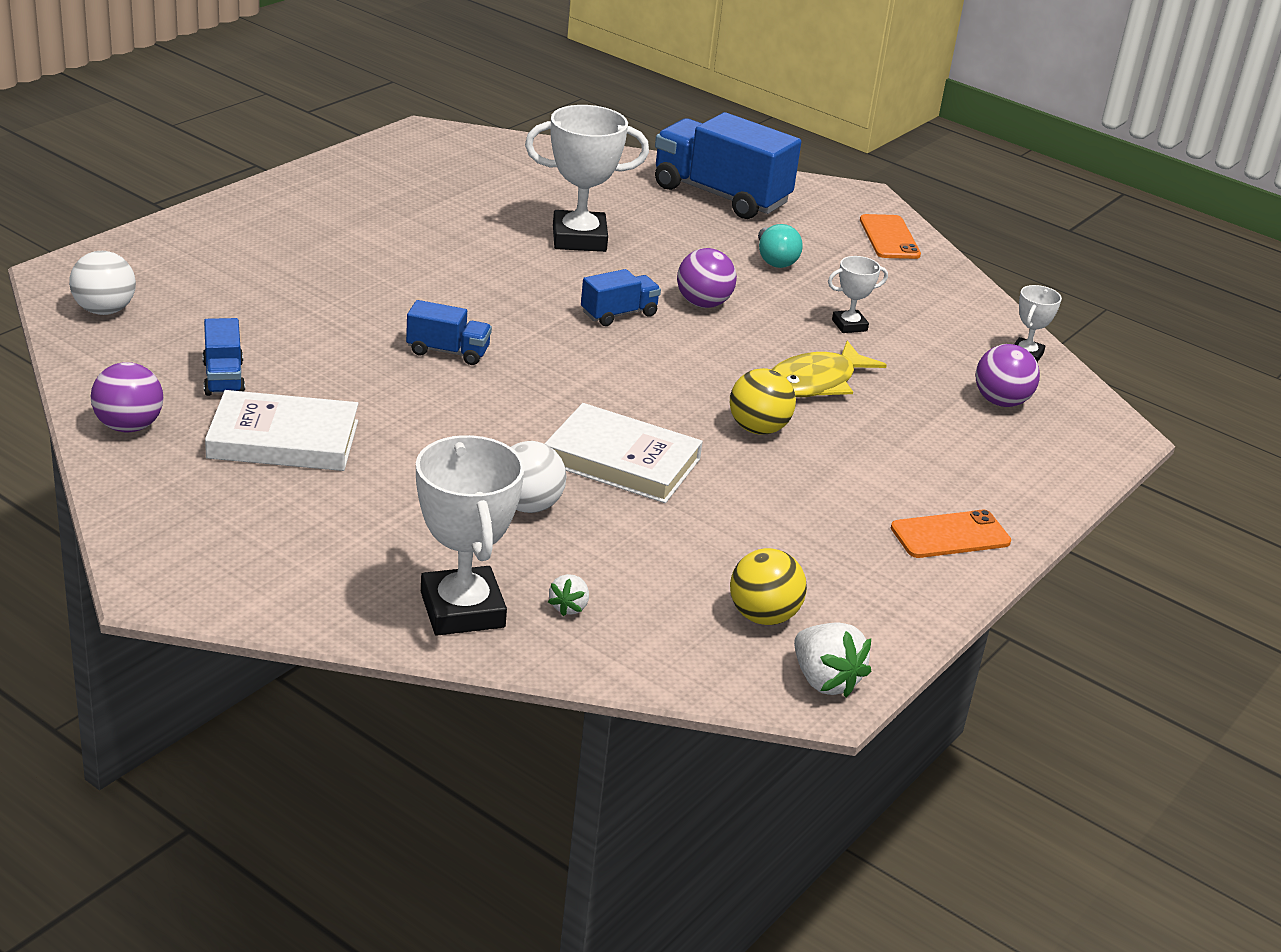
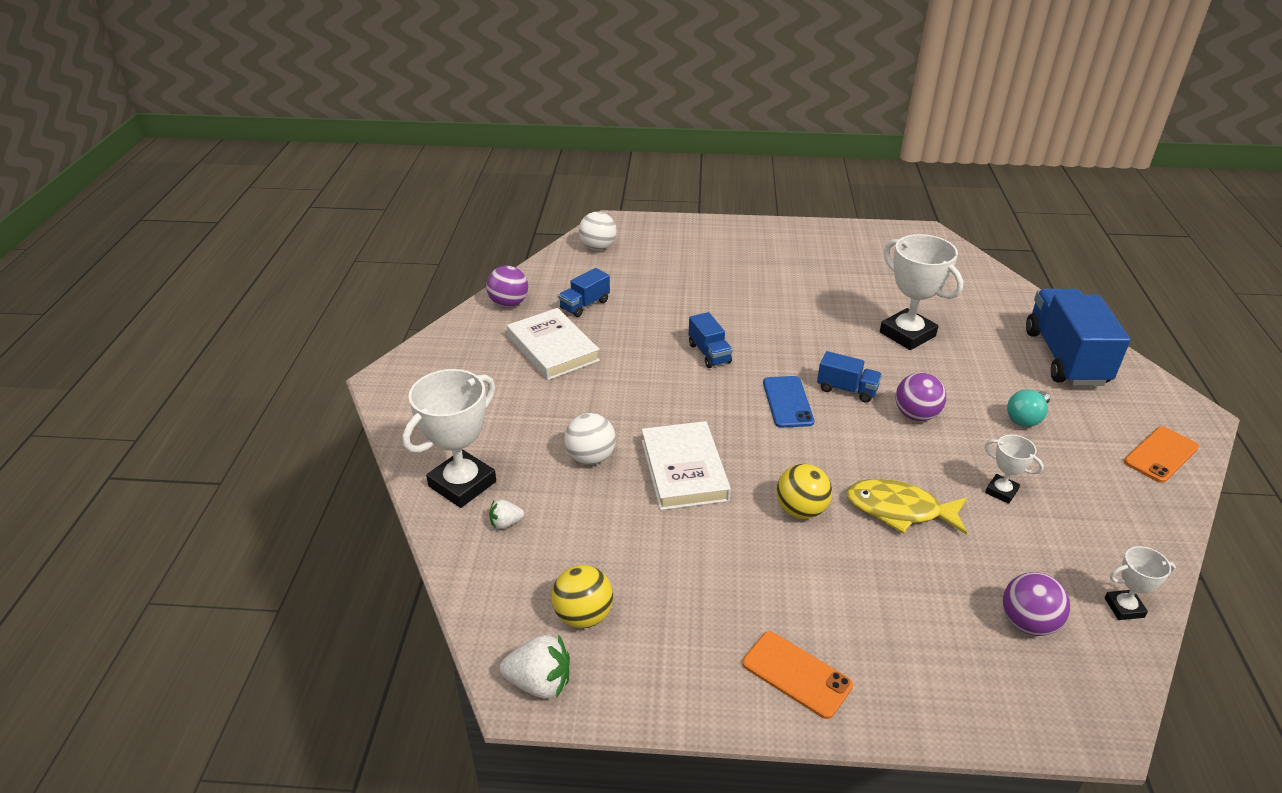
camera: 60 degrees right, 5 degrees up
(594, 353) = (787, 402): none -> blue phone
(824, 680) = (539, 682): white strawberry -> white strawberry turned 105 degrees counterclockwise

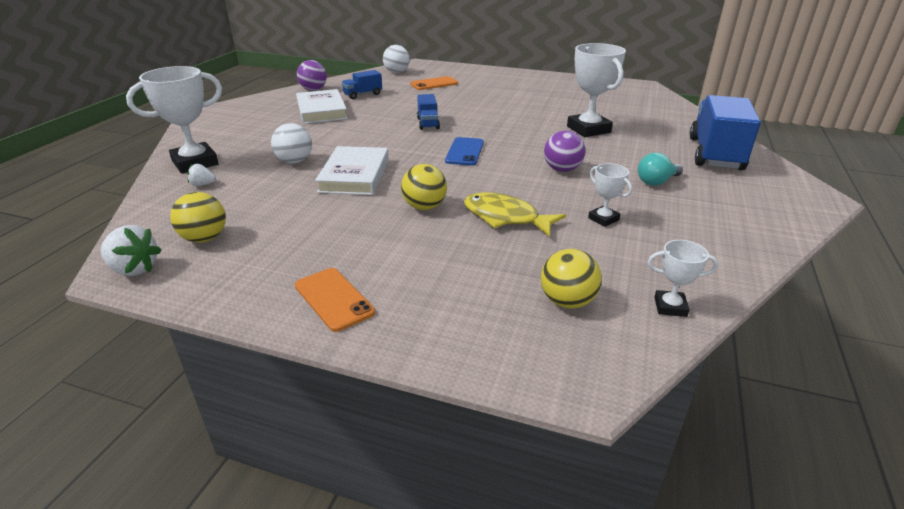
camera: 15 degrees right, 5 degrees down
(847, 389) = (516, 151): blue truck -> none
(1027, 623) = (567, 301): purple ball -> yellow ball
(1160, 454) = (770, 217): orange phone -> orange phone (434, 84)

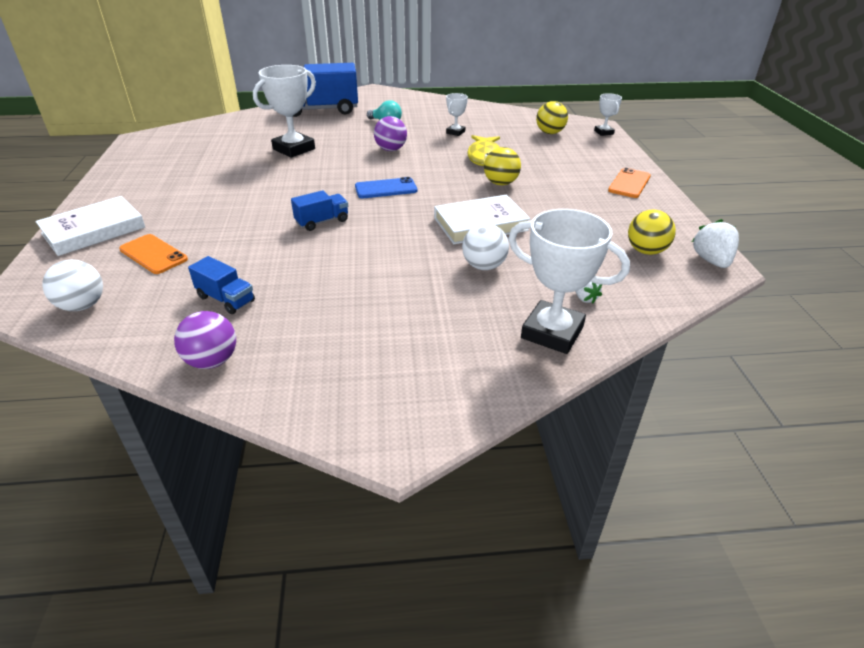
camera: 115 degrees left, 5 degrees up
(321, 111) = (316, 310): white book -> white book (94, 230)
(670, 307) = (525, 115): white trophy -> white trophy (603, 132)

